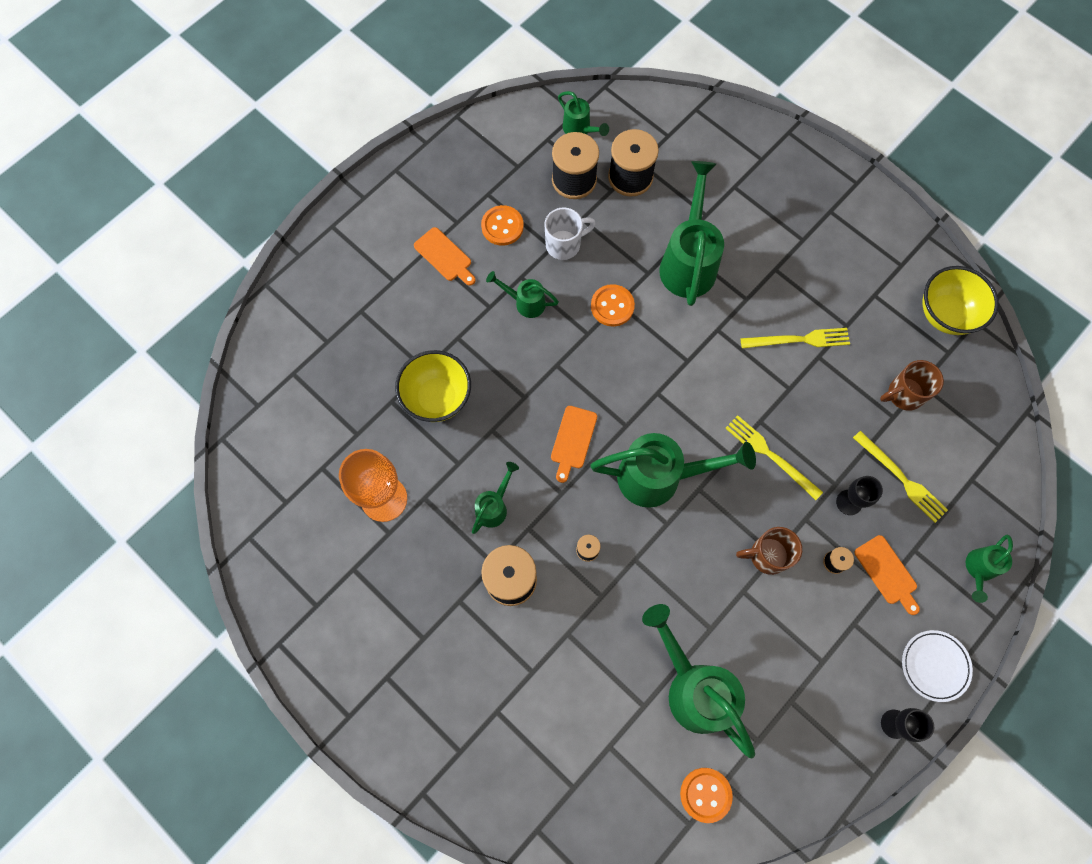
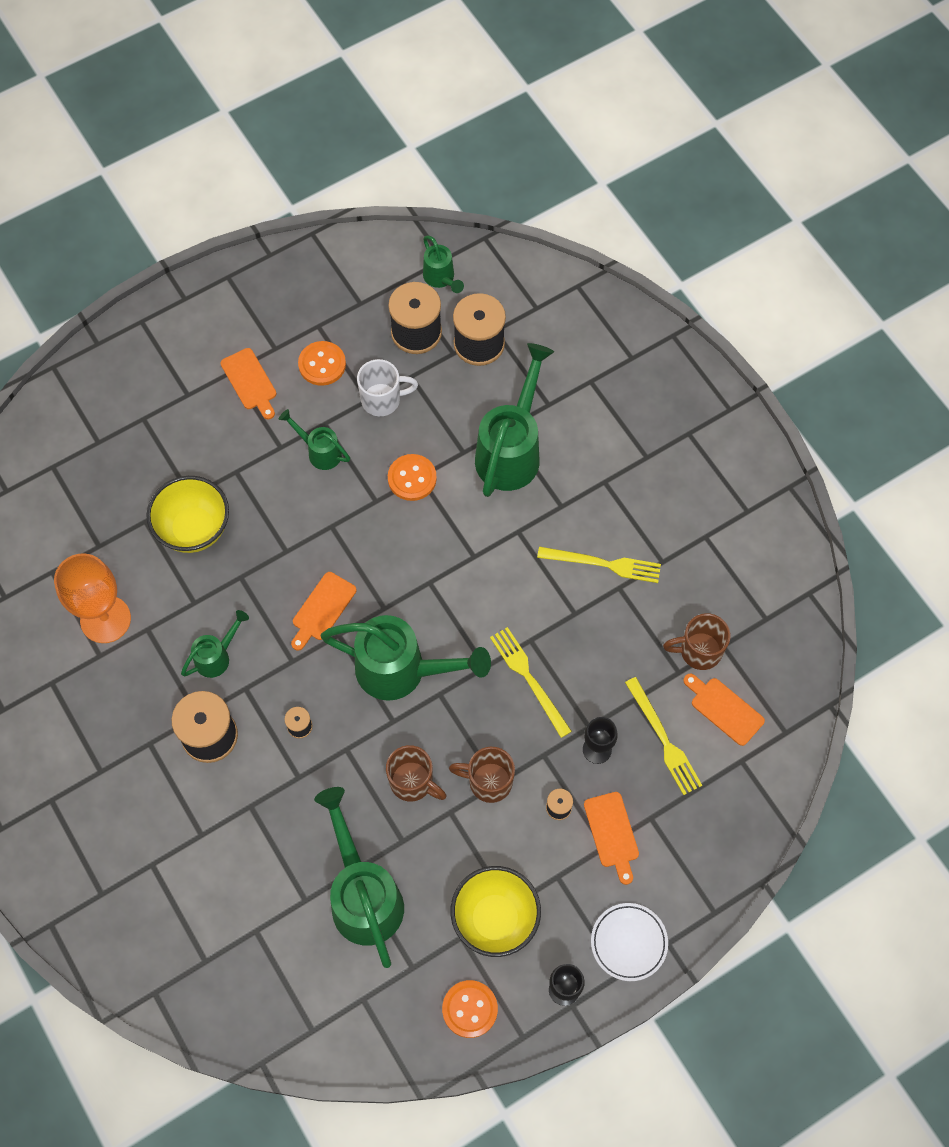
camera: 15 degrees right, 5 degrees down
(702, 574) = (412, 782): none -> brown mug
(705, 794) = (339, 1005): orange button -> orange button (470, 1009)
(942, 439) = (724, 709): none -> orange cutting board
(945, 314) = (777, 577): yellow bowl -> yellow bowl (495, 919)
(978, 570) = (713, 857): green watering can -> none

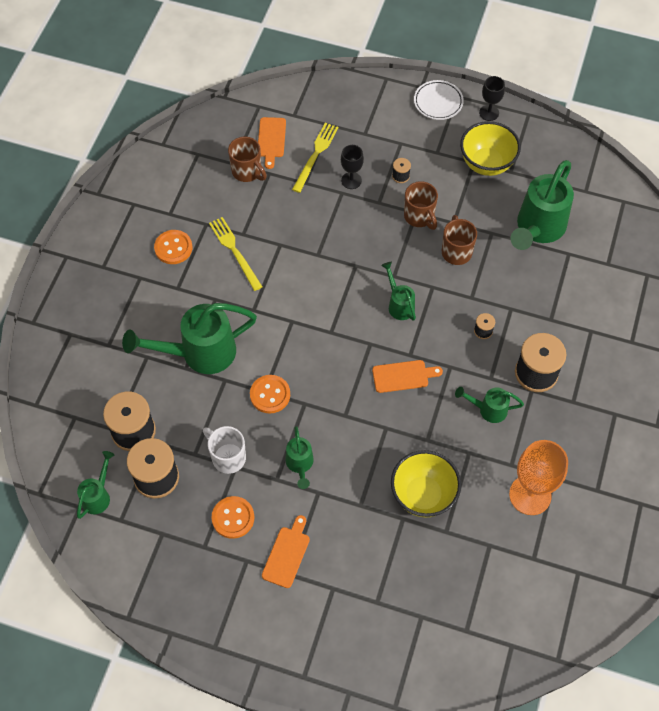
camera: 130 degrees left, 5 degrees down
(403, 671) = (399, 304): green watering can -> green watering can, size x0.51
(470, 1009) = (540, 144): orange button -> orange button (173, 248)
(529, 678) = (342, 239): yellow fork -> none
(612, 833) = (390, 144): orange cutting board -> none

